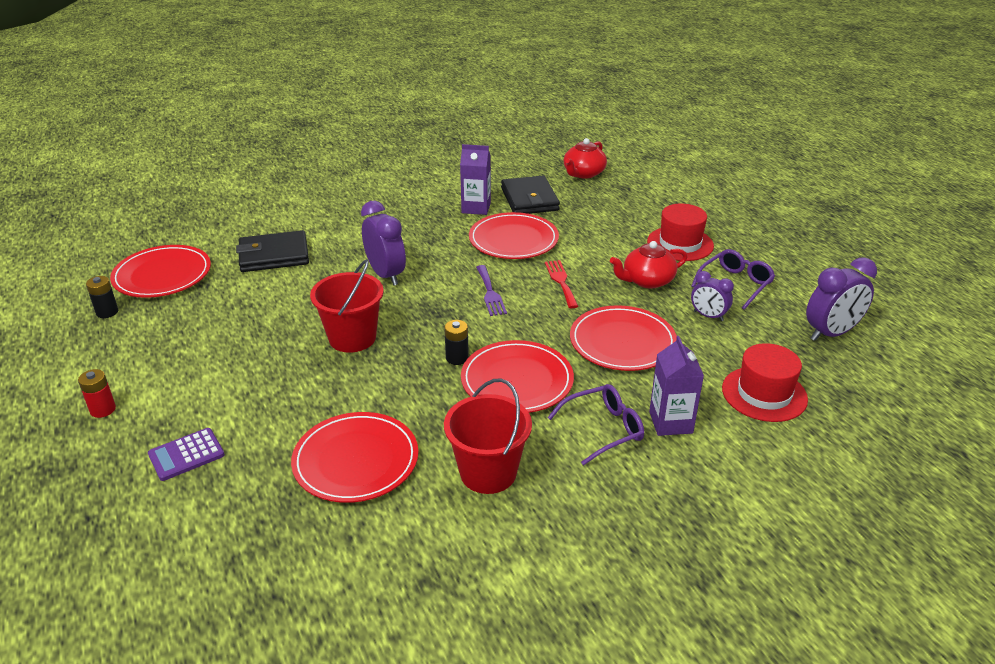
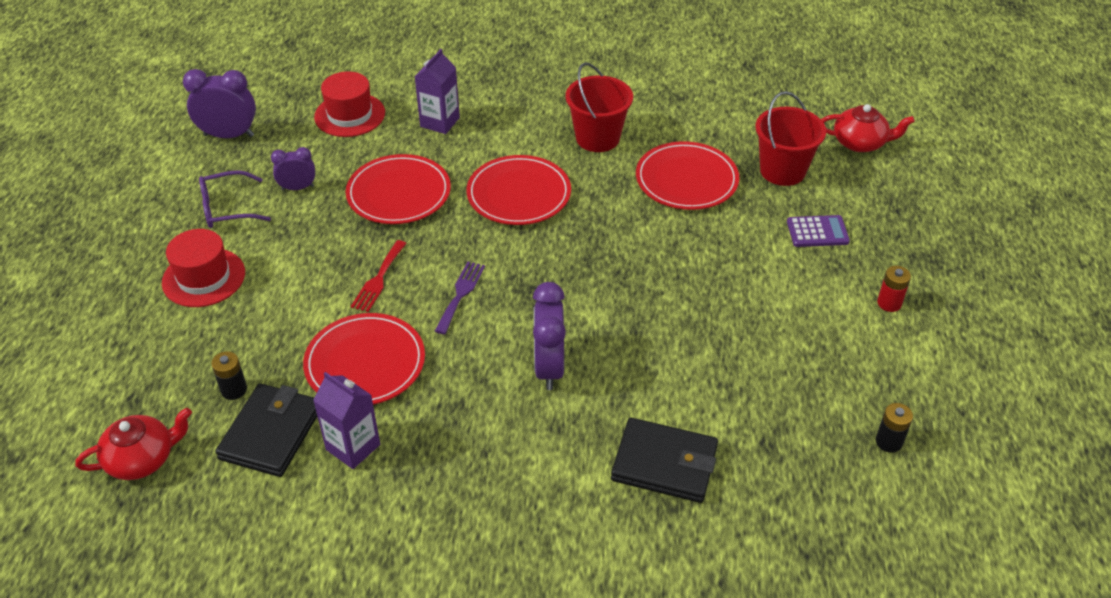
camera: 150 degrees left, 10 degrees up
(162, 275) = (816, 486): red plate -> none
(352, 338) = (632, 293): red bucket -> red bucket (782, 171)
(457, 358) = (551, 233): black battery -> black battery (234, 390)
(603, 429) = (491, 135): purple glasses -> none
(647, 280) = (298, 245): red teapot -> red teapot (860, 143)
(708, 316) = (298, 188): purple clock -> purple clock turned 75 degrees counterclockwise

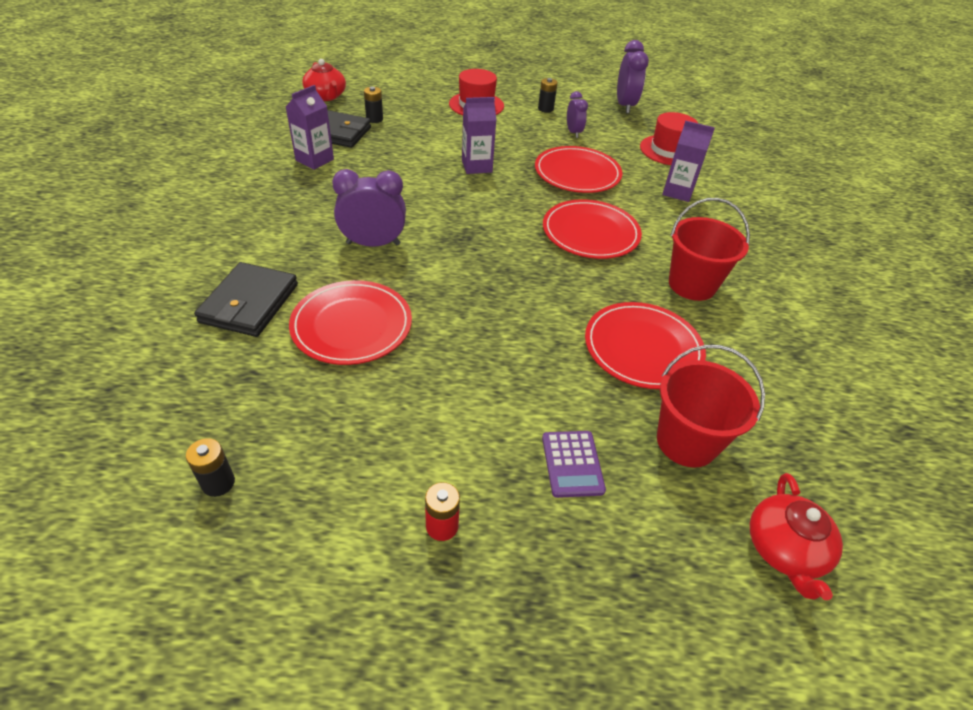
camera: 85 degrees right, 0 degrees up
(227, 208) = (545, 109): purple glasses -> black battery
(365, 363) = (391, 162): red plate -> red plate (352, 325)
(378, 279) = (476, 166): red fork -> purple carton
(460, 294) = (460, 202): purple fork -> none

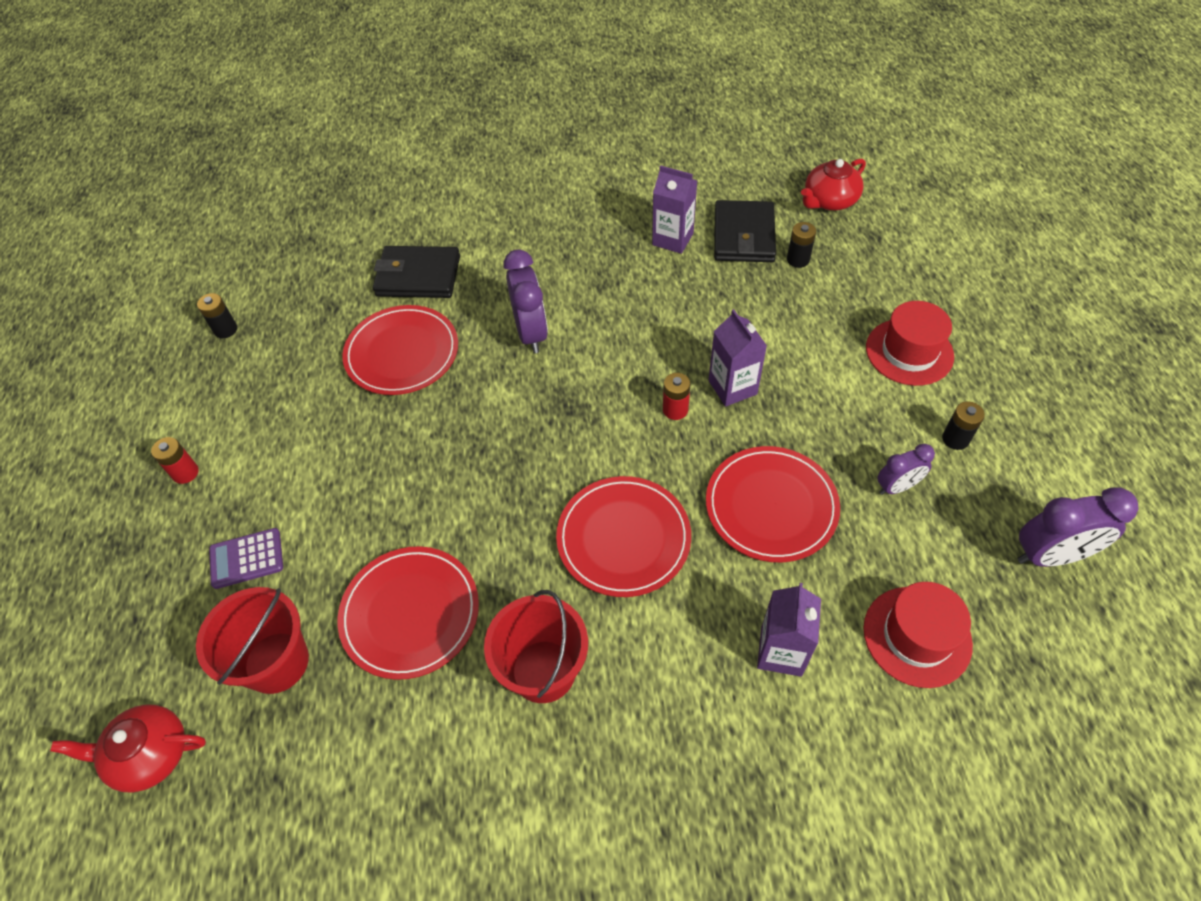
camera: 85 degrees right, 10 degrees up
(486, 192) = (675, 410): none -> red battery

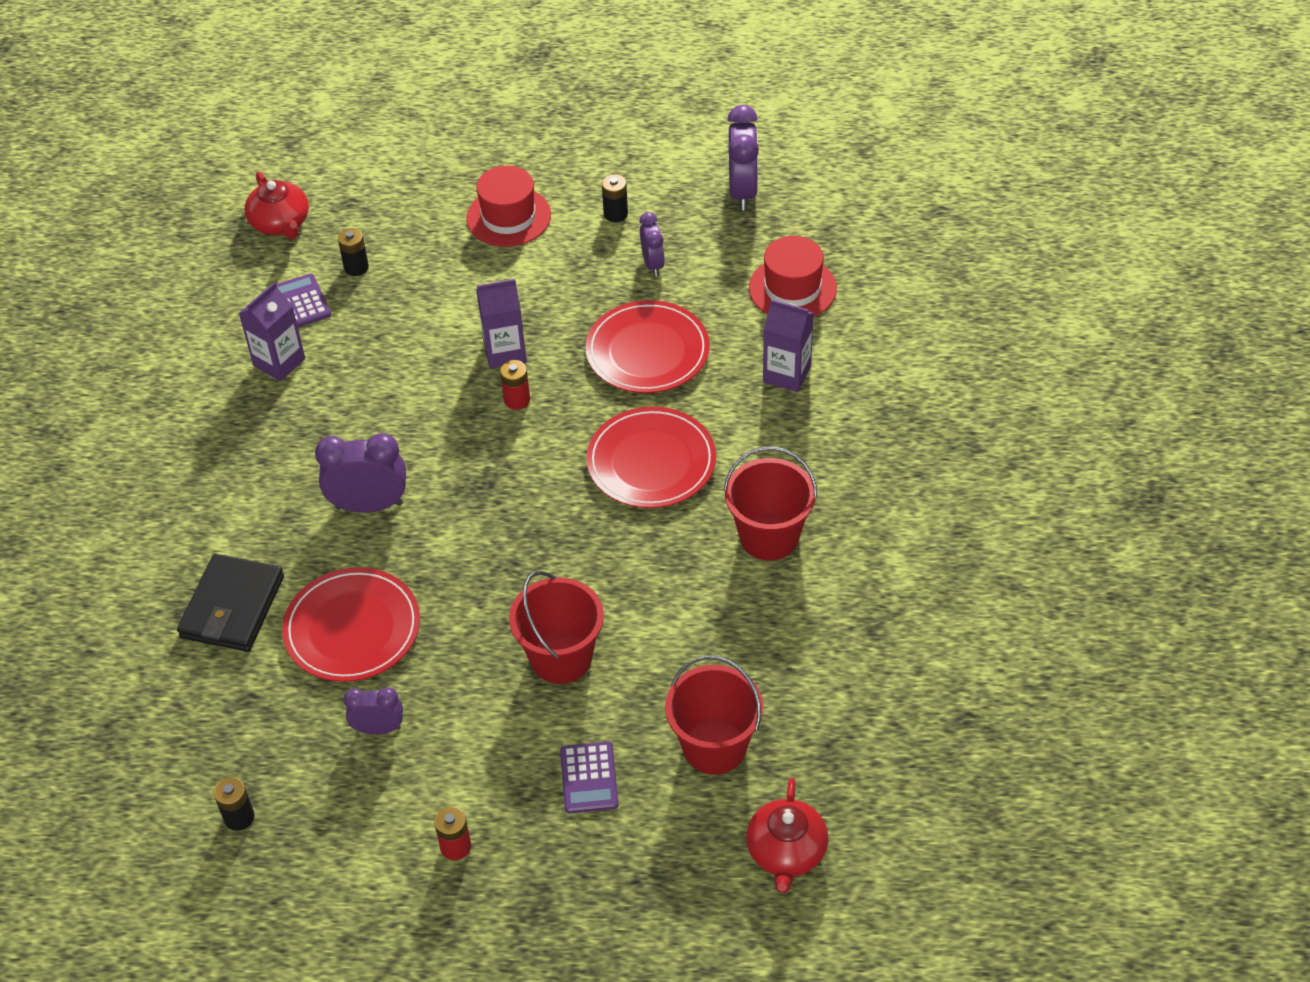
camera: 80 degrees left, 5 degrees down
(303, 394) = (378, 729): none -> purple clock
(378, 509) = (561, 658): none -> red bucket
(410, 613) = (688, 634): red plate -> none
(744, 235) = (301, 302): black wallet -> purple calculator

